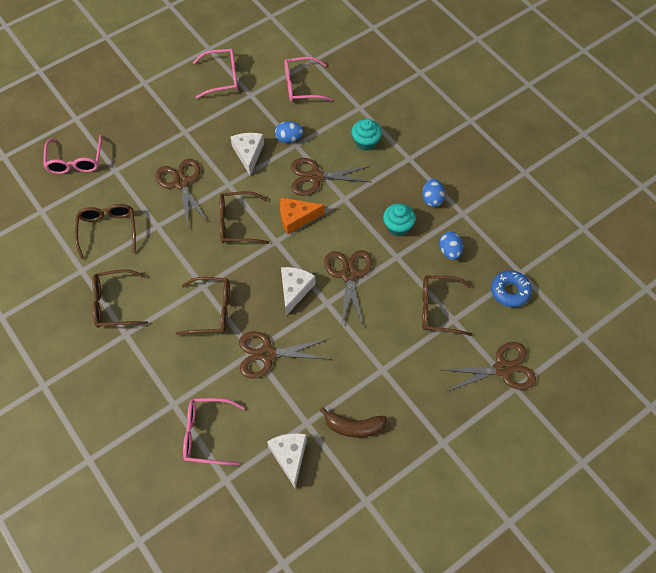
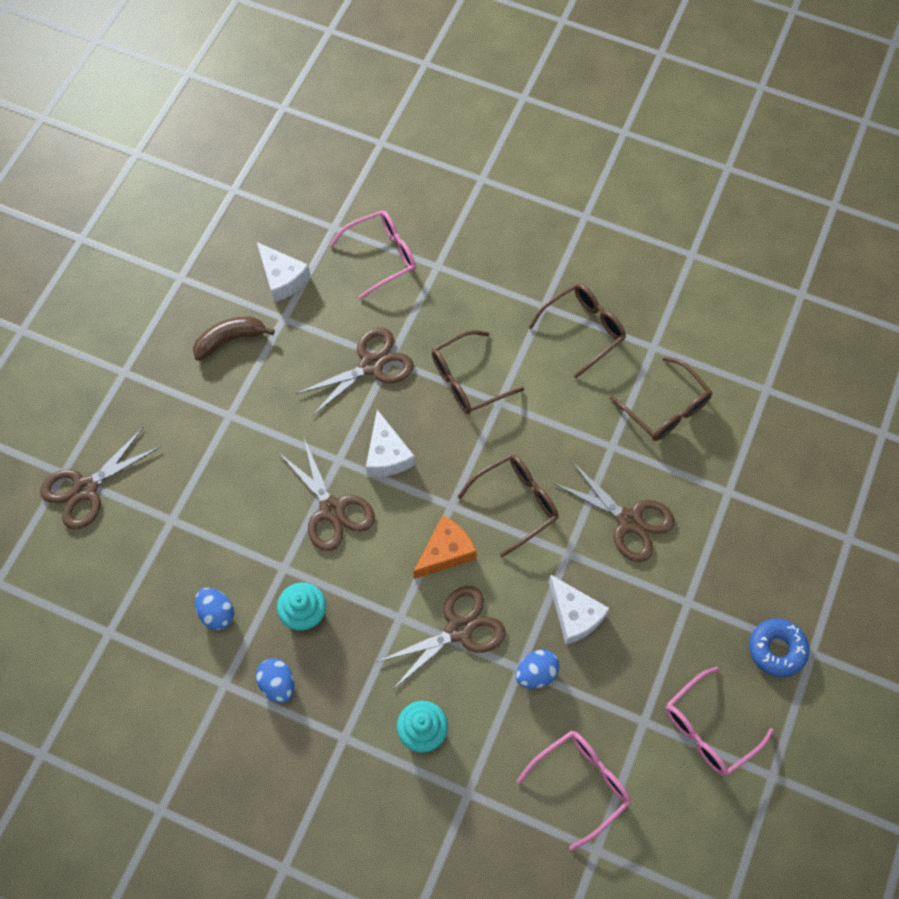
camera: 150 degrees right, 5 degrees up
(75, 161) = (788, 475): pink glasses -> none
(438, 309) = (196, 523): brown glasses -> none
(510, 291) = (113, 596): blue donut -> blue donut (776, 649)

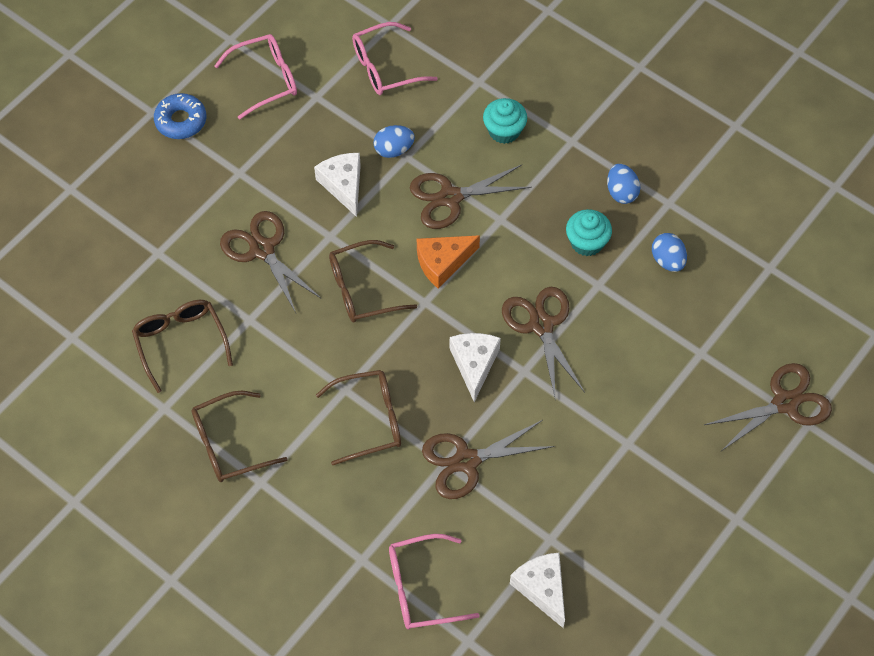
camera: 165 degrees left, 5 degrees down
(230, 339) = (614, 528): brown banana -> none

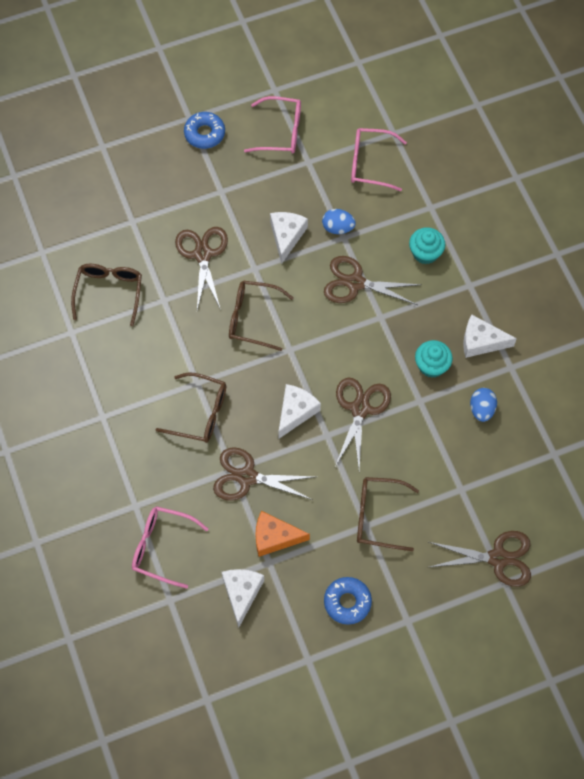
camera: 30 degrees right, 5 degrees up
(229, 444) = (97, 380): brown glasses -> brown glasses (378, 516)
(442, 263) = (320, 328): orange cheese -> orange cheese (274, 537)
(621, 192) = (481, 342): blue egg -> white cheese
(661, 535) = (347, 602): none -> blue donut

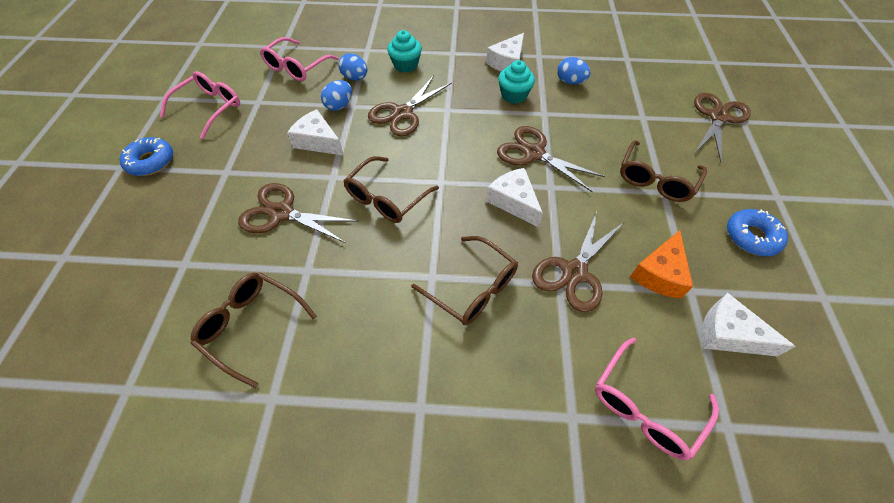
camera: 65 degrees left, 10 degrees down
(200, 413) = (473, 288): brown glasses -> brown glasses turned 90 degrees clockwise
(382, 220) = (355, 78): none -> blue egg

